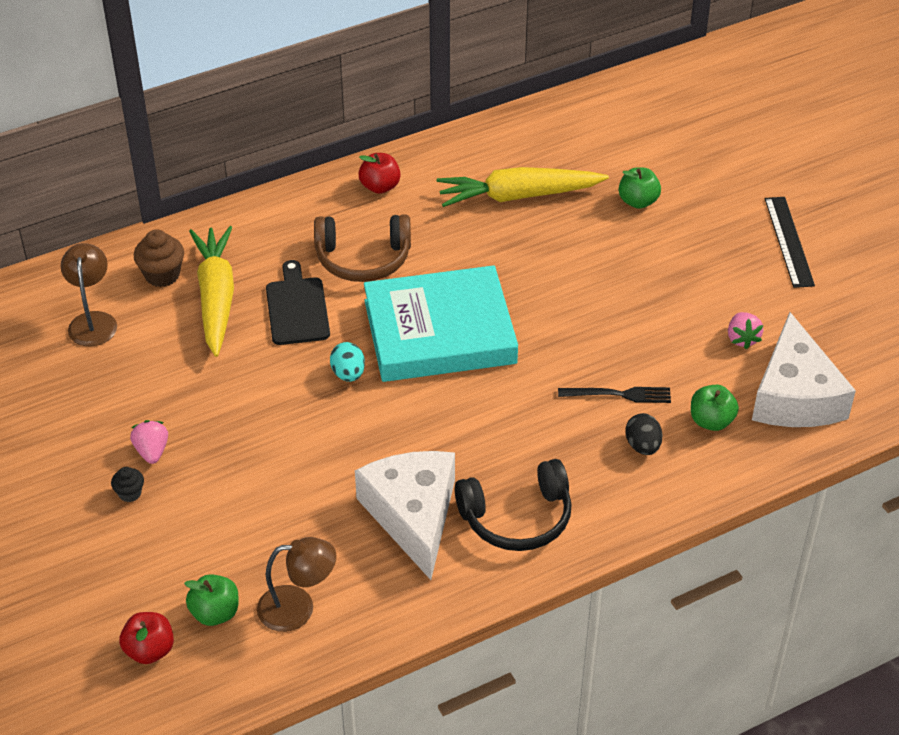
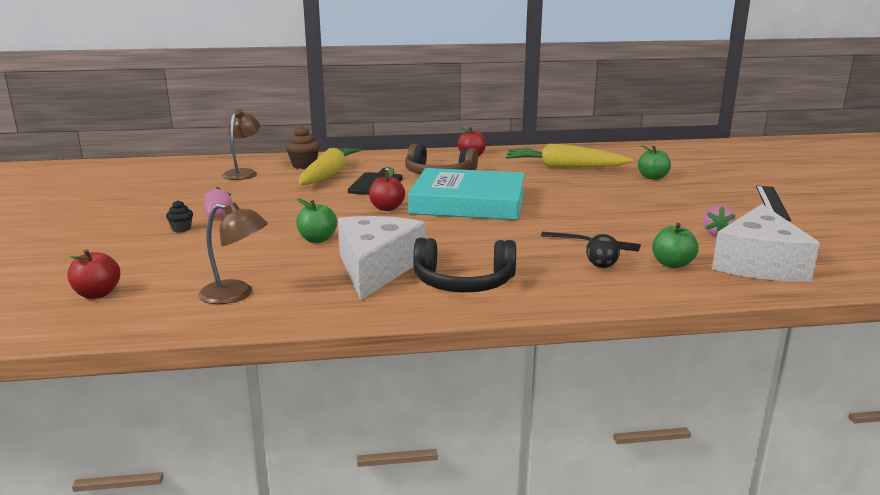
camera: 20 degrees right, 25 degrees down
(215, 613) = (170, 286): green apple -> green apple (317, 239)
(348, 374) = (387, 208): turquoise egg -> red apple

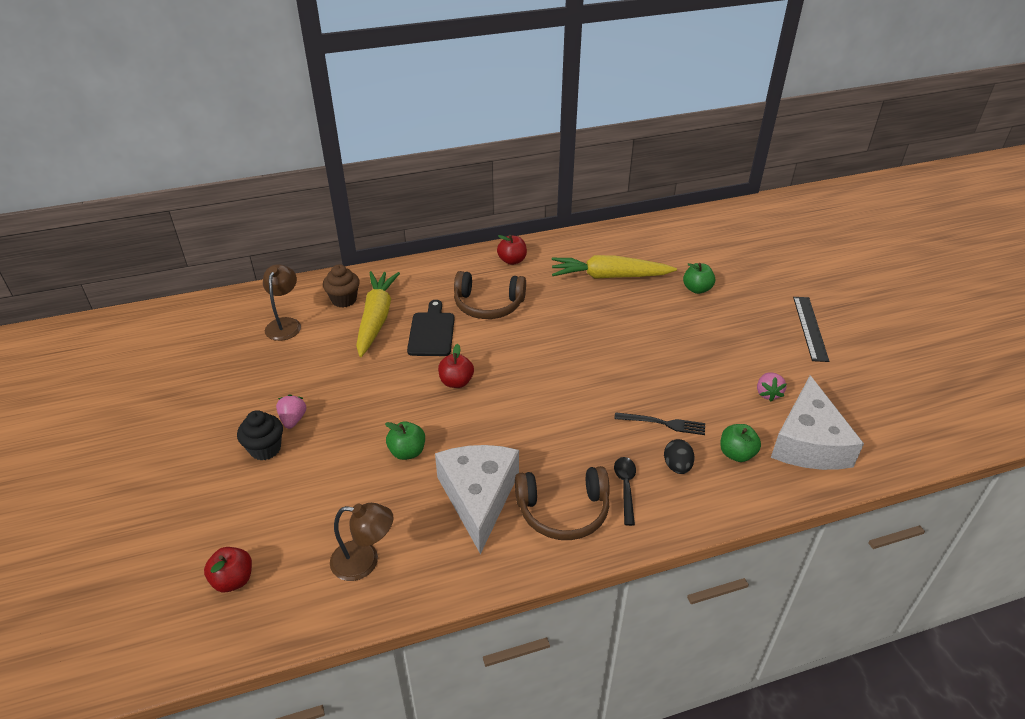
camera: 10 degrees left, 20 degrees up
(181, 229) = (265, 449): black cupcake -> black cupcake, size x1.72
(463, 282) = (563, 511): black headphones -> brown headphones
(468, 202) = (532, 361): turquoise book -> none
(539, 274) = (625, 487): none -> black spoon

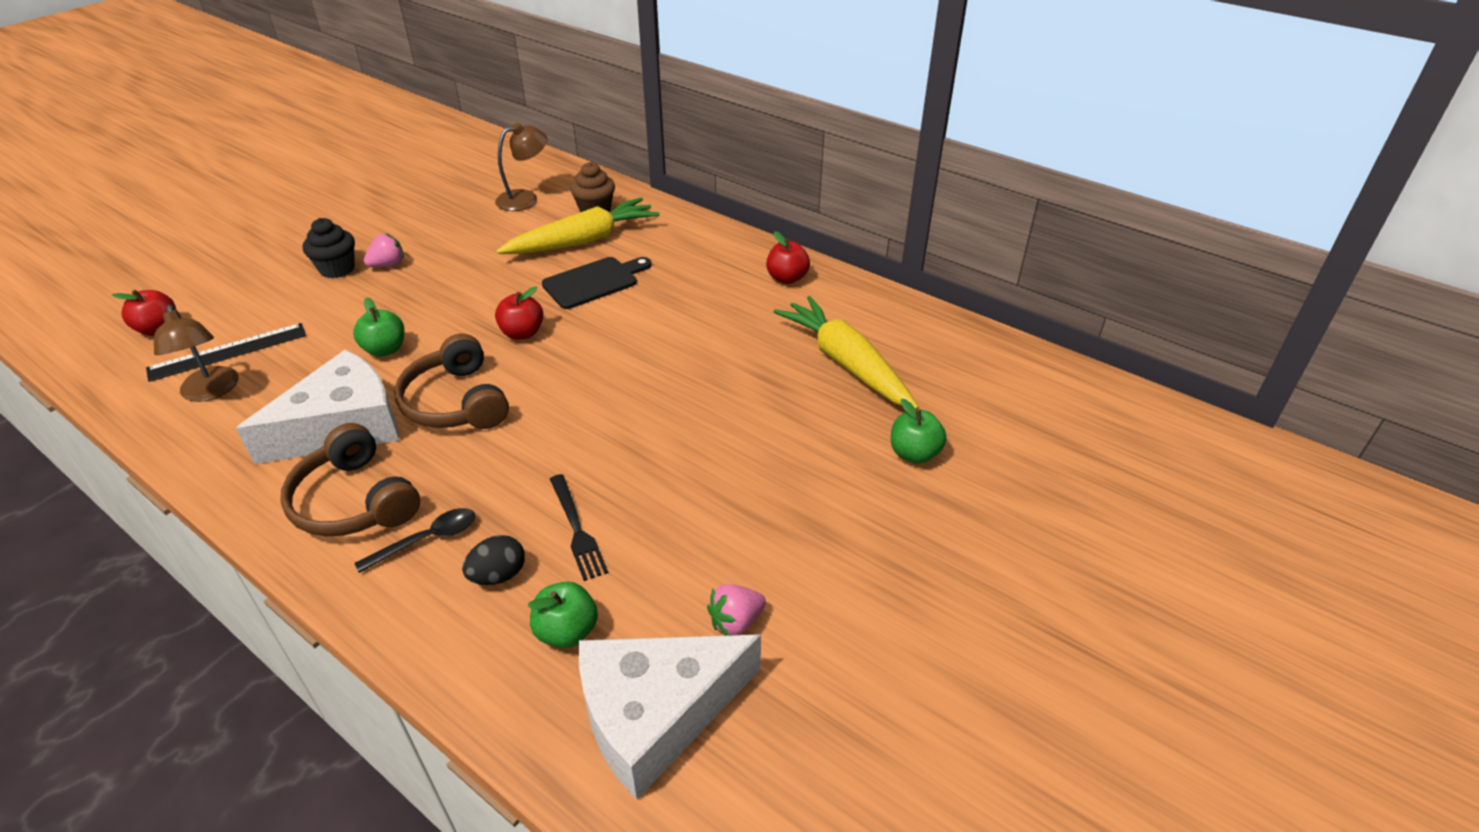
camera: 55 degrees right, 0 degrees up
(488, 305) = (681, 297): brown headphones -> brown headphones (456, 402)
(810, 328) = (960, 620): black ruler -> black ruler (228, 351)

